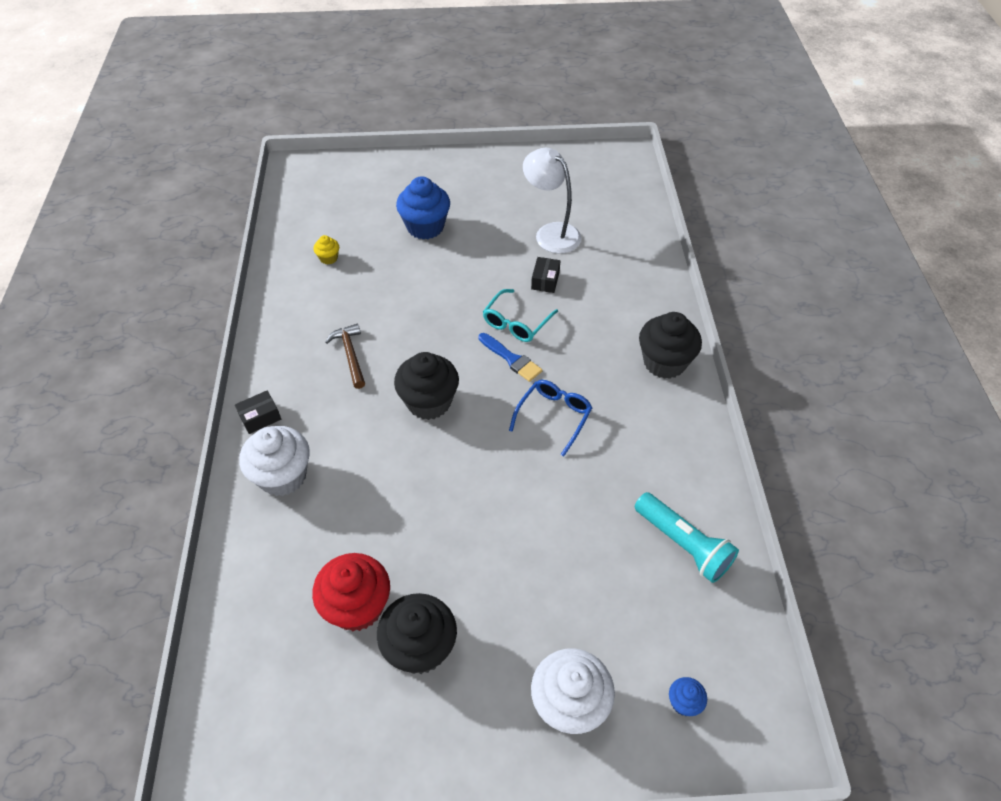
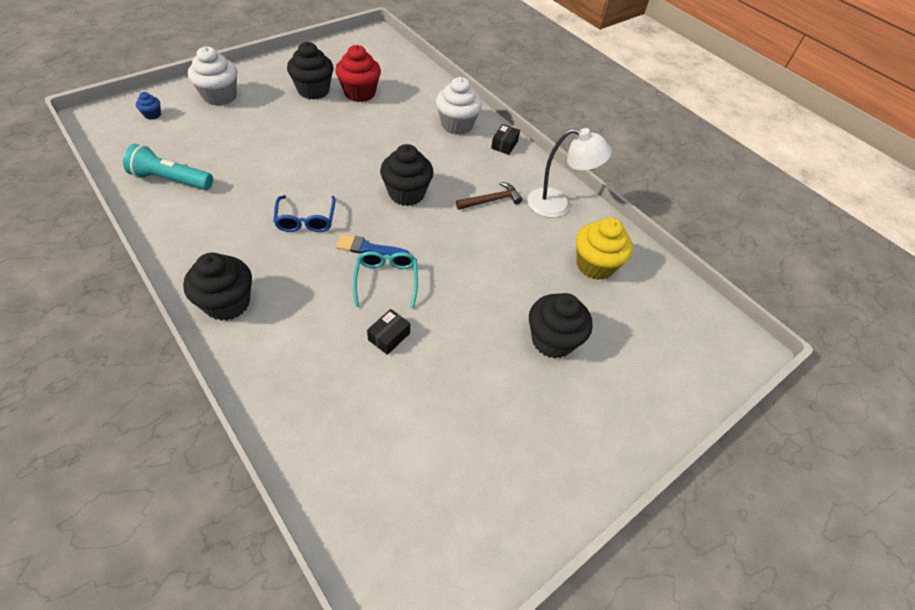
camera: 140 degrees right, 0 degrees up
(328, 258) = (595, 265): yellow cupcake -> yellow cupcake, size x2.13
(350, 355) = (491, 200): brown hammer -> brown hammer turned 60 degrees counterclockwise
(425, 227) = (552, 340): blue cupcake -> black cupcake
(545, 280) = (389, 336): black box -> black box turned 60 degrees clockwise
(551, 233) = (423, 402): white lamp -> white lamp (558, 205)

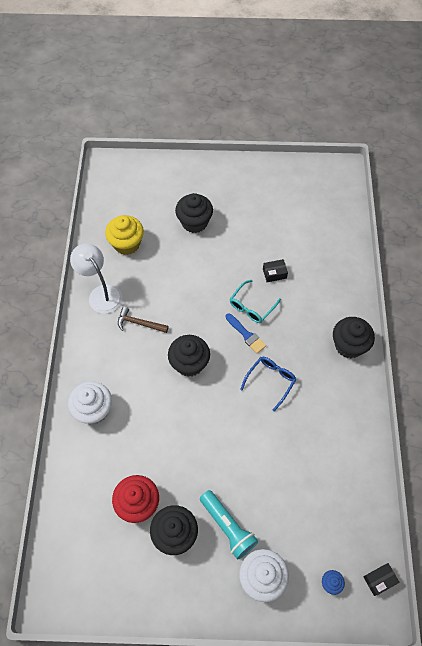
camera: 135 degrees left, 10 degrees up
(171, 180) = (344, 480): turquoise flashlight -> turquoise flashlight (228, 527)
(504, 145) = (80, 366): black box -> black box (379, 580)

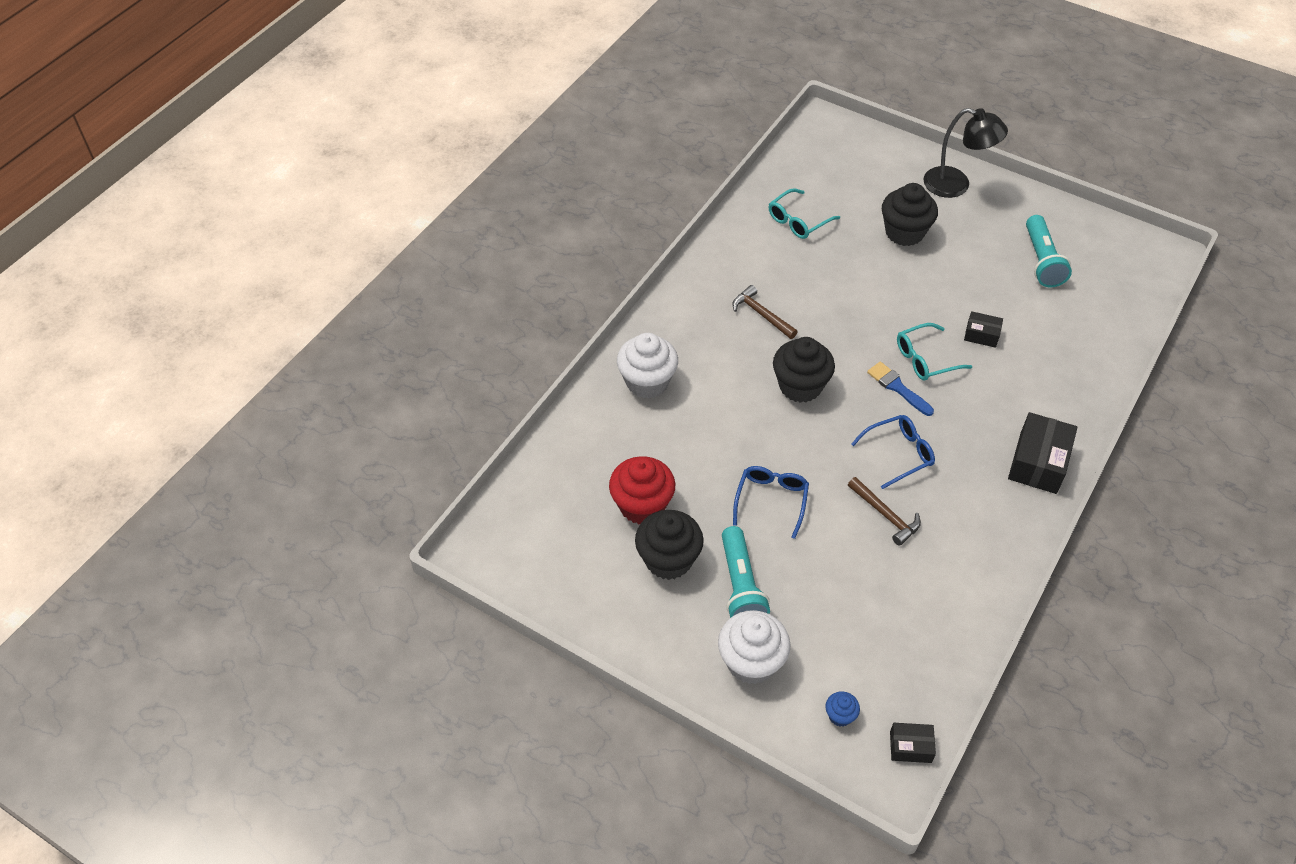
camera: 30 degrees right, 10 degrees down
(101, 293) = (732, 262): white lamp -> none
(127, 244) = (798, 221): yellow cupcake -> turquoise glasses
(207, 175) = (956, 185): none -> black lamp
(214, 455) = (771, 500): none -> blue glasses
(246, 335) = (897, 387): blue brush -> blue brush turned 150 degrees clockwise
(281, 205) = (1041, 261): none -> turquoise flashlight
(285, 428) = (885, 515): none -> brown hammer
(349, 345) = (1038, 462): black cupcake -> black box

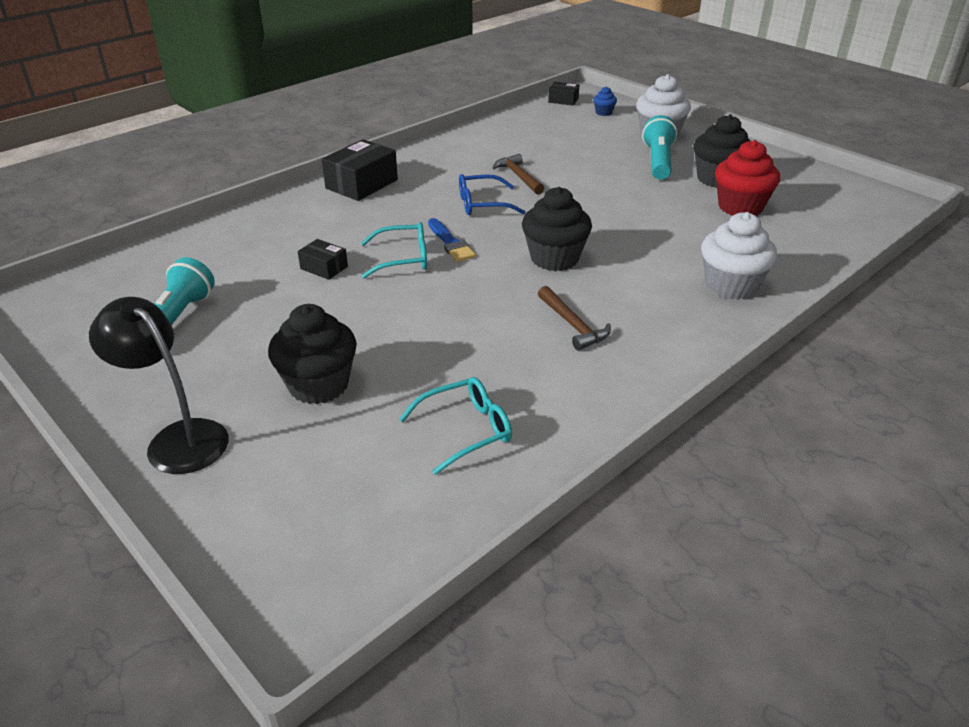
camera: 165 degrees left, 15 degrees down
(771, 500) = (616, 195): blue glasses -> none

